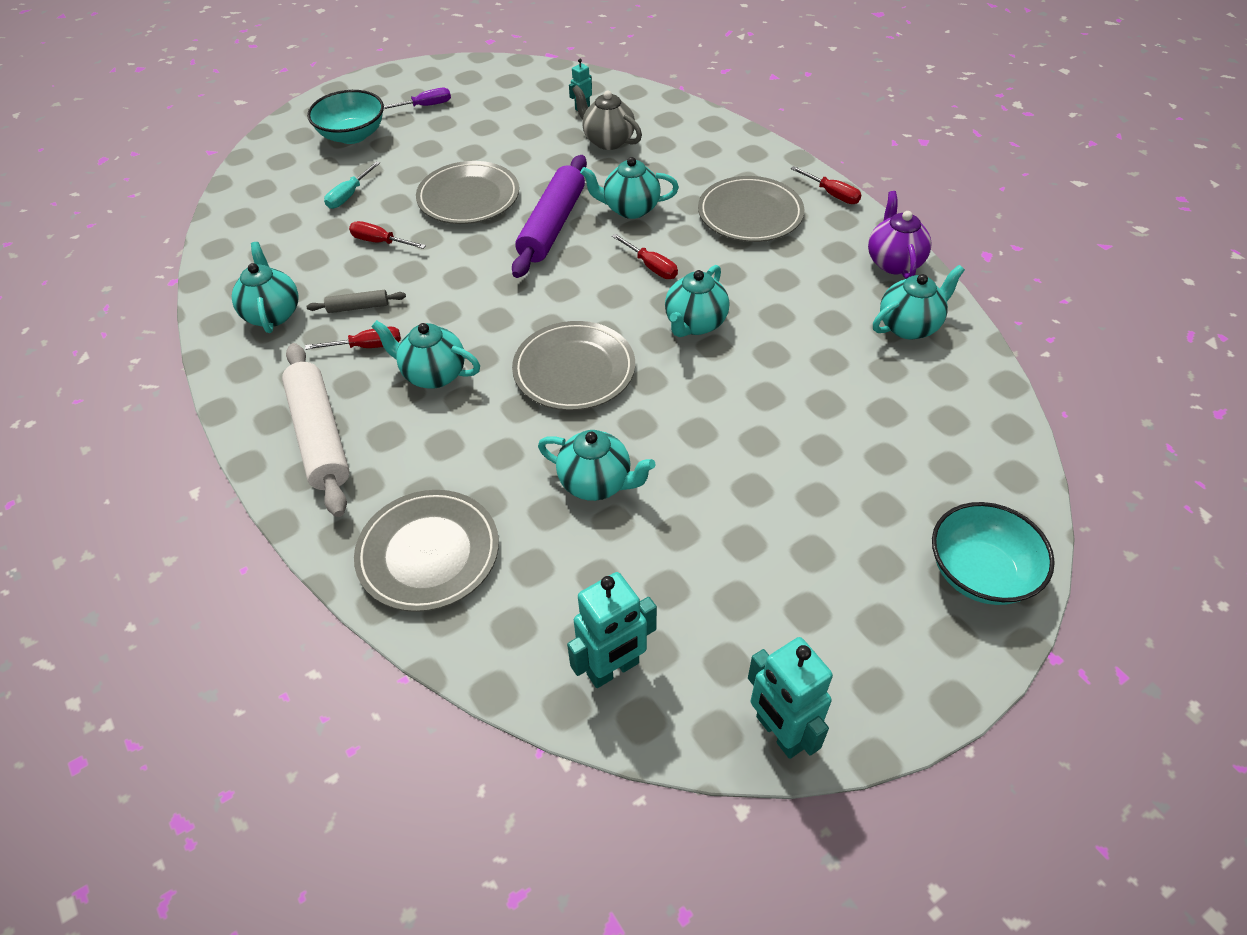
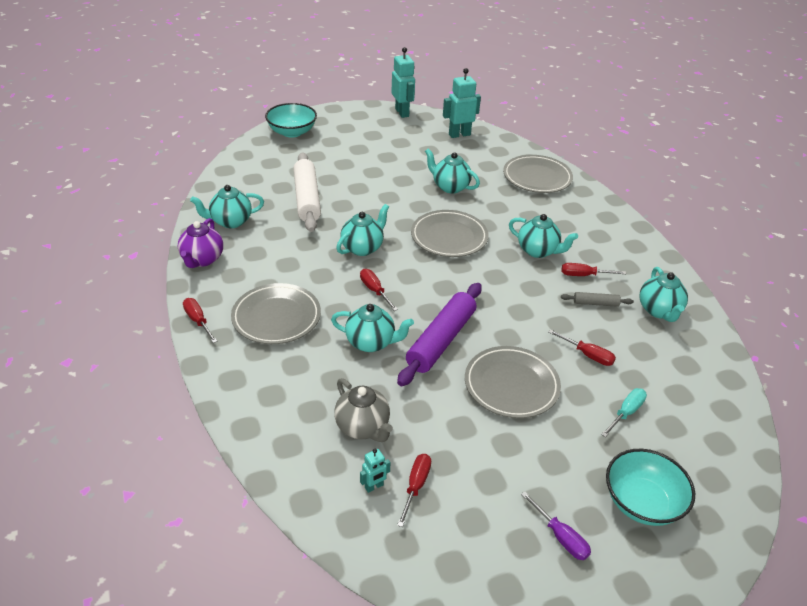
camera: 170 degrees left, 10 degrees down
(319, 436) = (603, 232): white rolling pin -> white rolling pin (307, 198)
(425, 106) = (561, 537): purple screwdriver -> purple screwdriver turned 120 degrees counterclockwise
(547, 113) = (416, 486): none -> red screwdriver

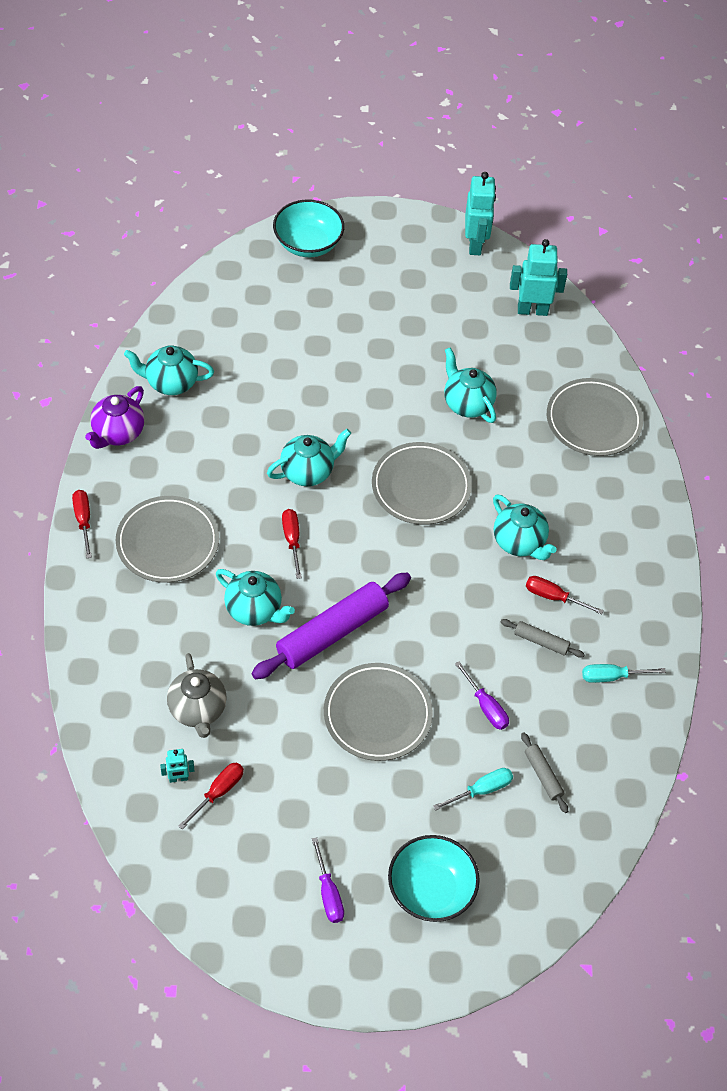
camera: 20 degrees right, 15 degrees up
(307, 198) = (277, 371): white rolling pin -> none
(588, 355) = (486, 706): red screwdriver -> purple screwdriver
(659, 311) = (611, 677): turquoise teapot -> turquoise screwdriver
(662, 388) = (543, 775): none -> grey rolling pin

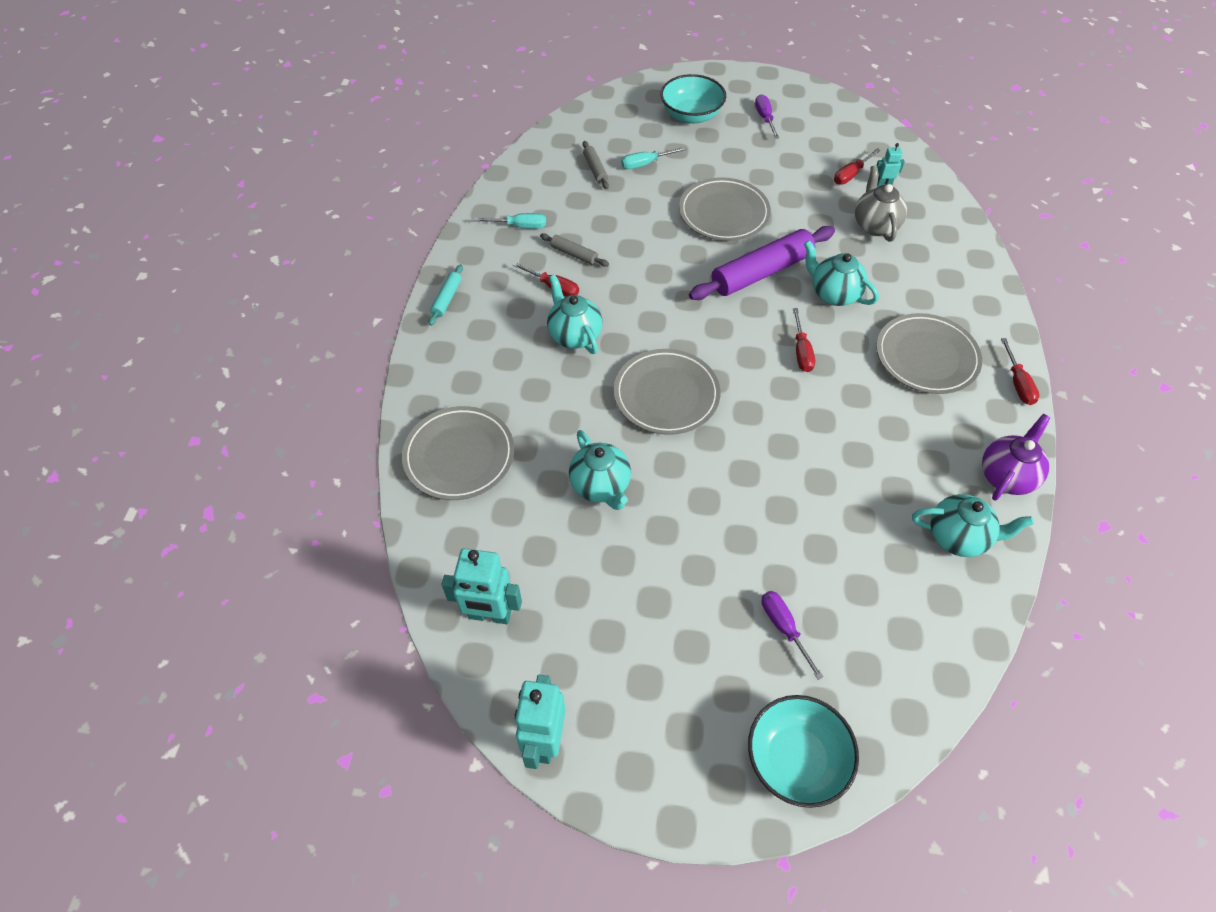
camera: 170 degrees left, 0 degrees up
(308, 472) = (787, 418): turquoise teapot -> none
(486, 706) = (632, 213): purple screwdriver -> purple screwdriver (783, 628)
(660, 575) = (447, 299): none -> turquoise rolling pin

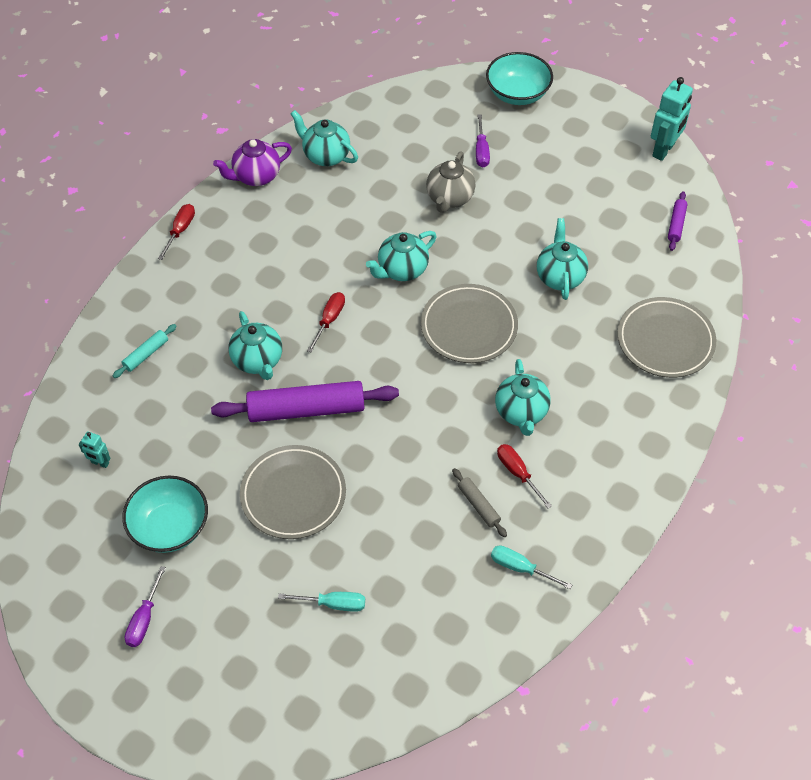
camera: 155 degrees left, 0 degrees up
(447, 299) = (630, 502): turquoise rolling pin -> turquoise rolling pin (146, 354)
(490, 615) = (676, 224): turquoise robot -> purple rolling pin
(595, 169) = (395, 620): grey rolling pin -> none
(691, 115) = (228, 664): turquoise bowl -> turquoise bowl (170, 527)
(770, 428) = (402, 270): none -> turquoise teapot
(851, 175) = (121, 490): red screwdriver -> none
(875, 225) = (155, 417): grey teapot -> grey teapot (449, 198)
(926, 357) = (231, 276): grey plate -> none

